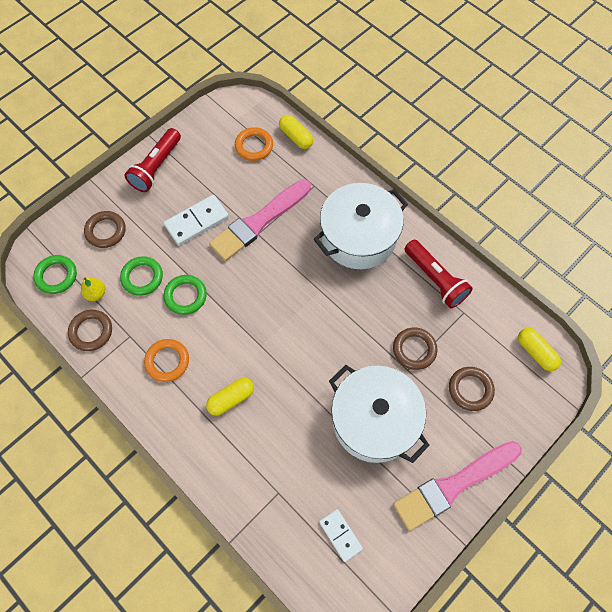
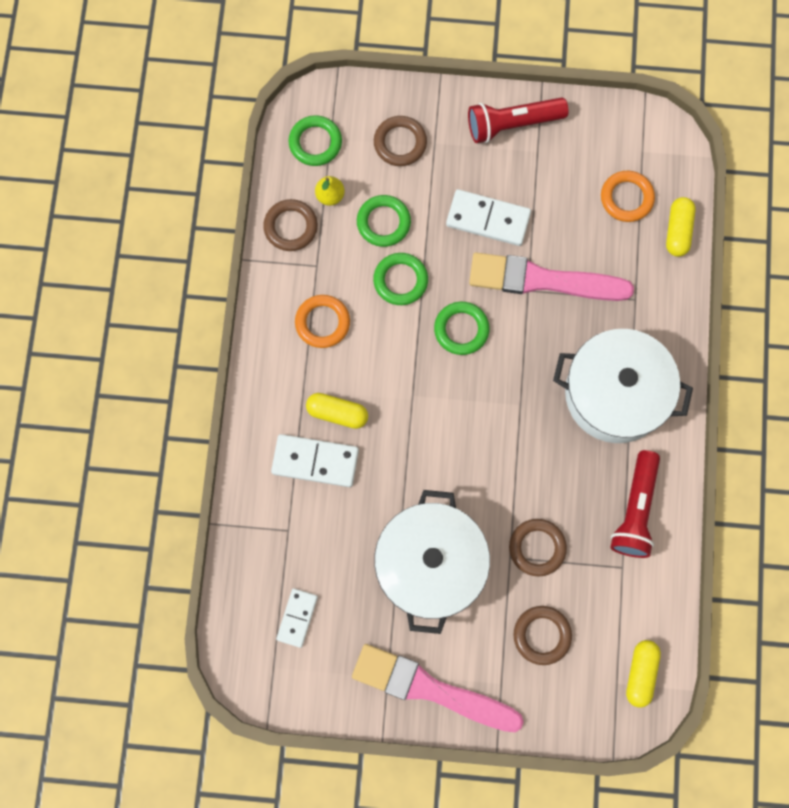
camera: 50 degrees right, 10 degrees up
(246, 286) = (461, 329): none -> green ring
(249, 438) = (315, 461): none -> white domino

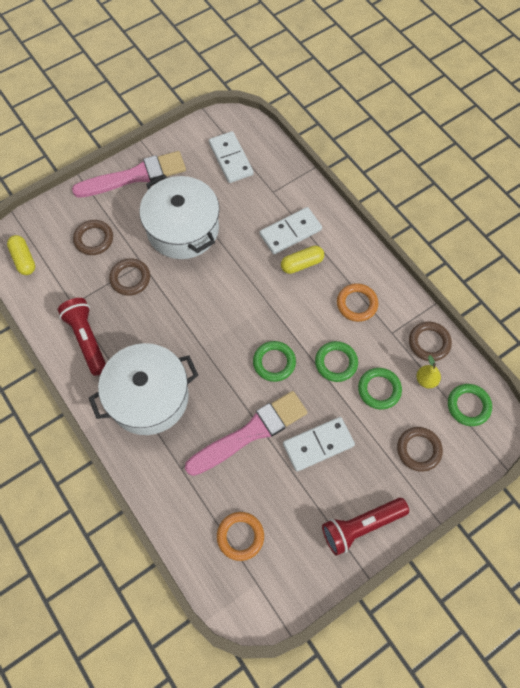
camera: 140 degrees right, 10 degrees down
(297, 618) = (230, 159): white domino -> white domino, size x1.56
(512, 124) = (361, 526): red flashlight -> red flashlight turned 150 degrees counterclockwise
(678, 231) = (187, 541): yellow capsule -> none

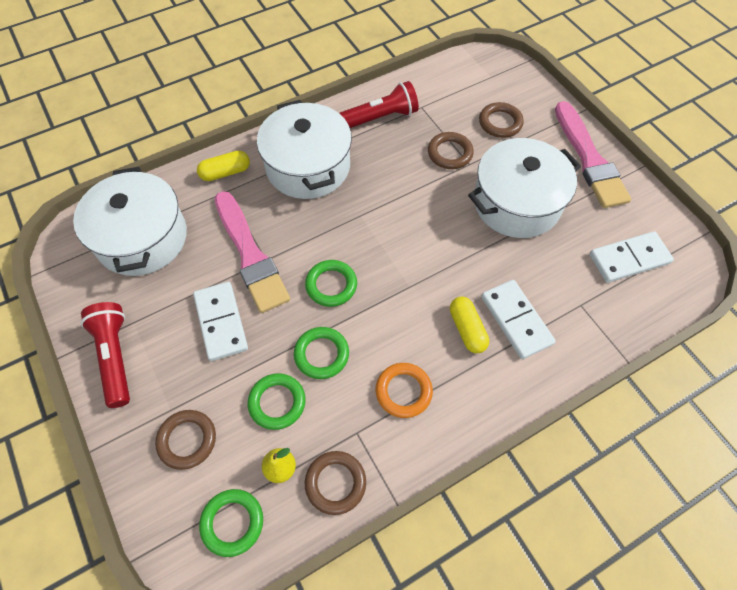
camera: 95 degrees right, 5 degrees down
(24, 259) = (474, 69): yellow capsule -> yellow capsule (225, 172)
(240, 536) = (142, 238): orange ring -> white pot

